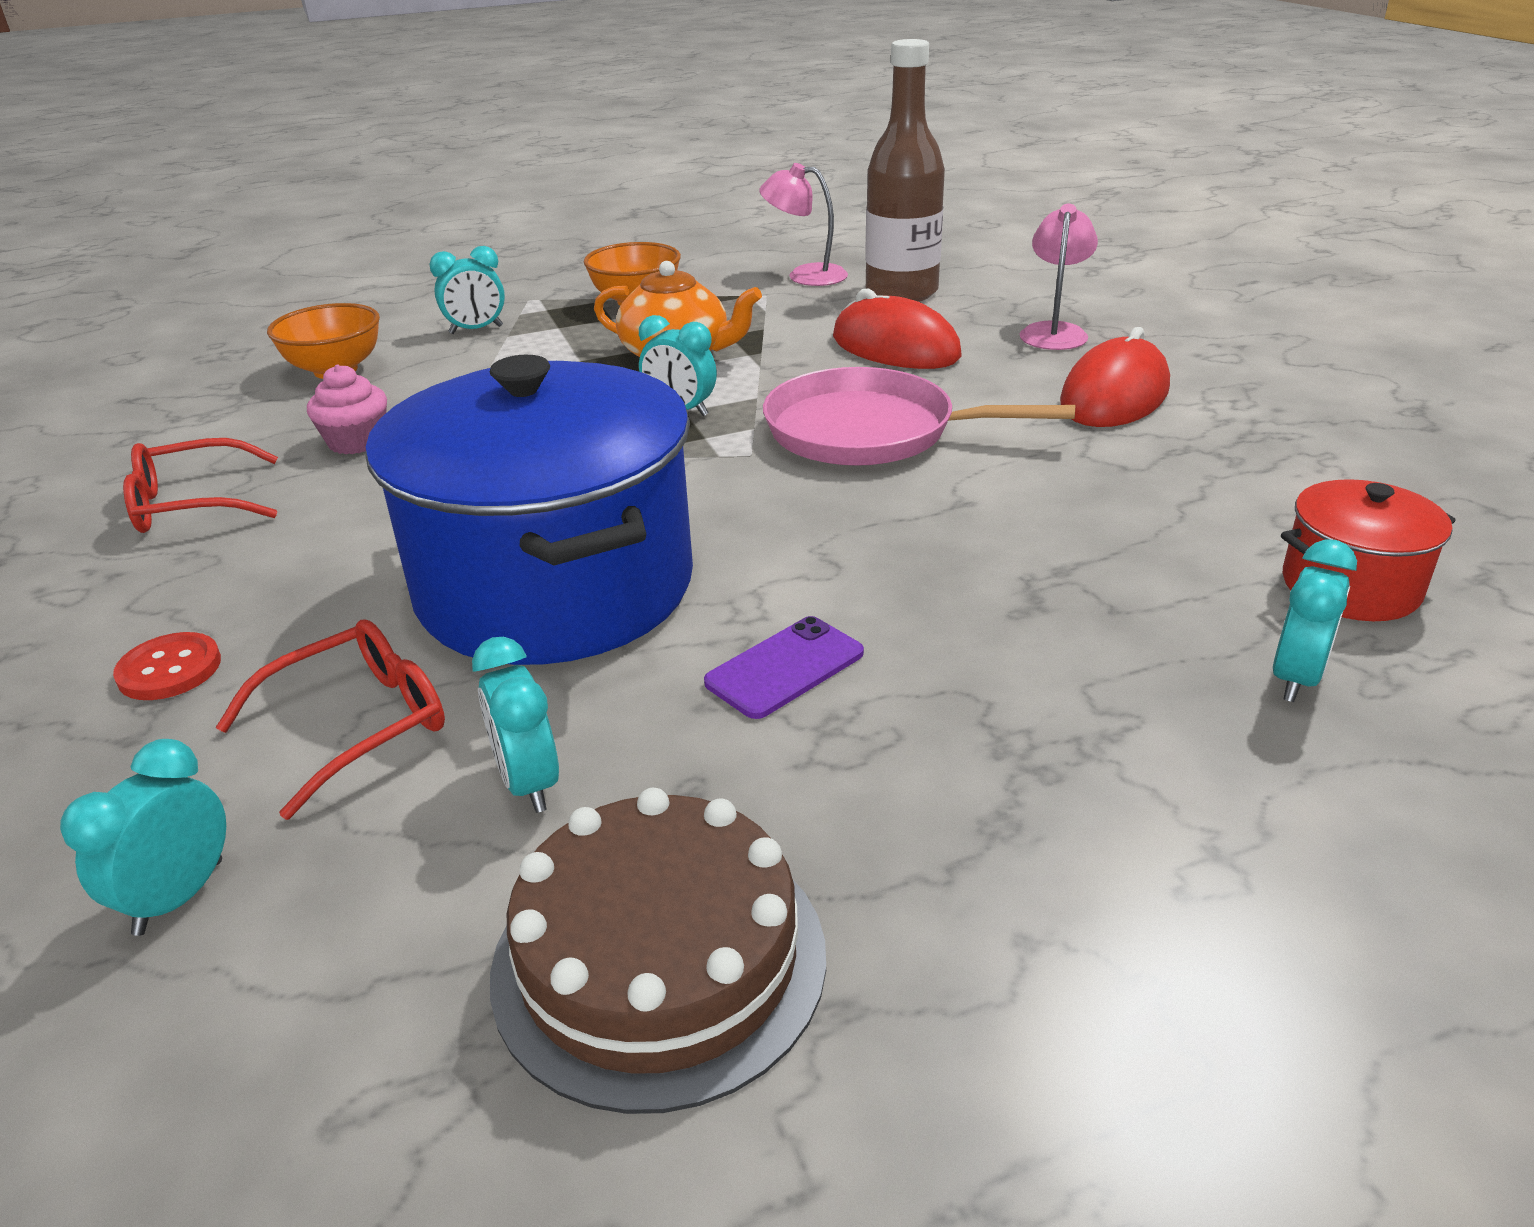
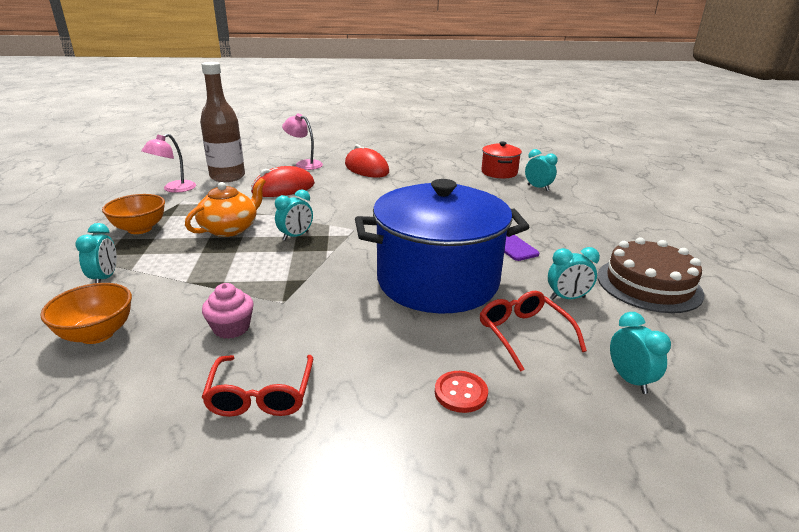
camera: 75 degrees left, 5 degrees down
(179, 897) = (629, 380): turquoise clock -> turquoise clock turned 150 degrees counterclockwise
(869, 431) = (355, 206): pink pan -> none

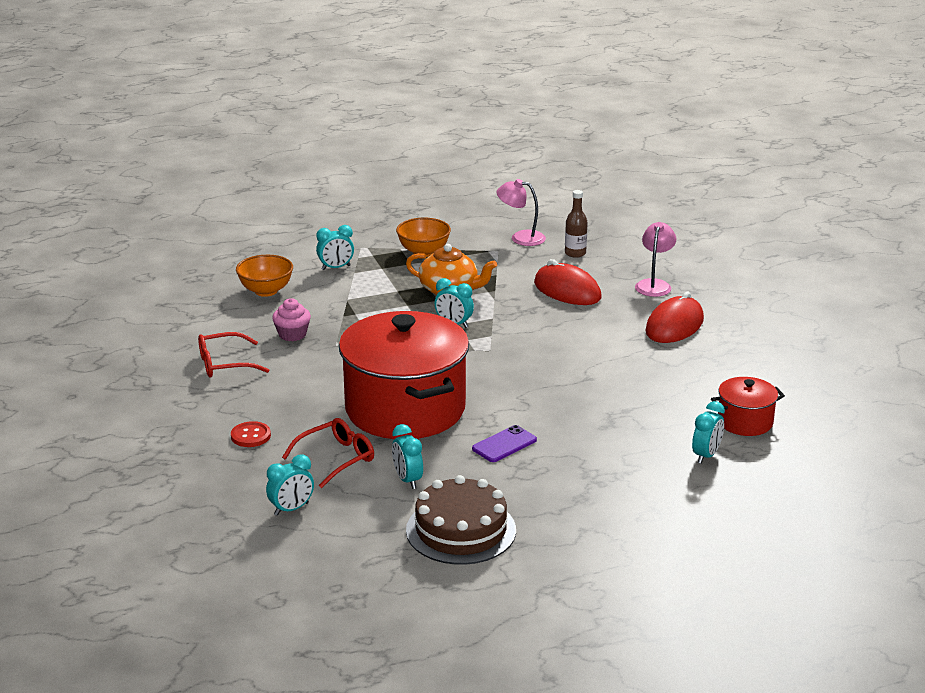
camera: 75 degrees right, 0 degrees up
(227, 177) = (575, 253): brown bottle -> brown bottle, size x0.52
(437, 281) = (405, 409): blue pot -> red pot

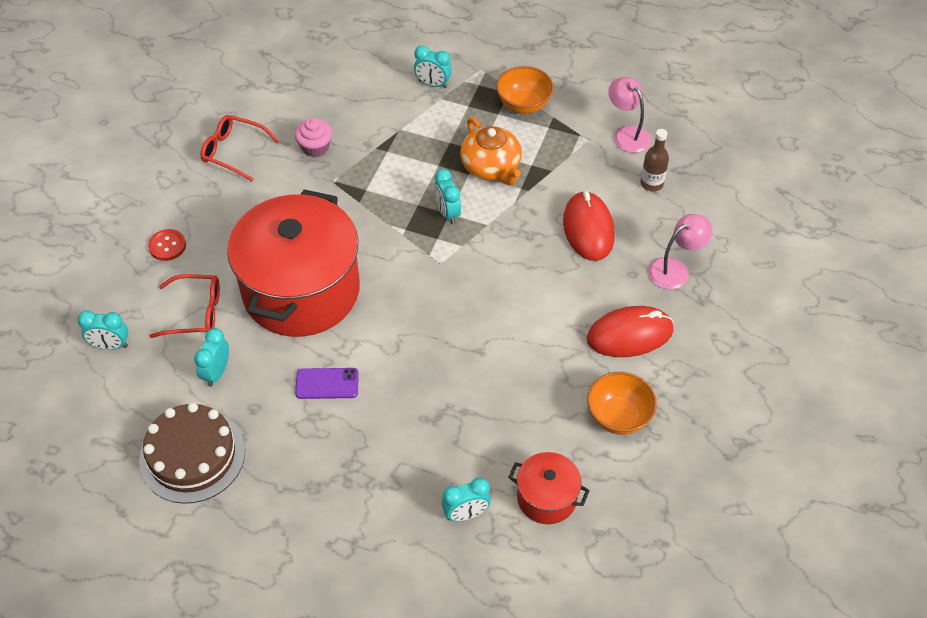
camera: 40 degrees right, 25 degrees up
(266, 291) = (351, 82): orange bowl -> orange bowl (618, 417)

